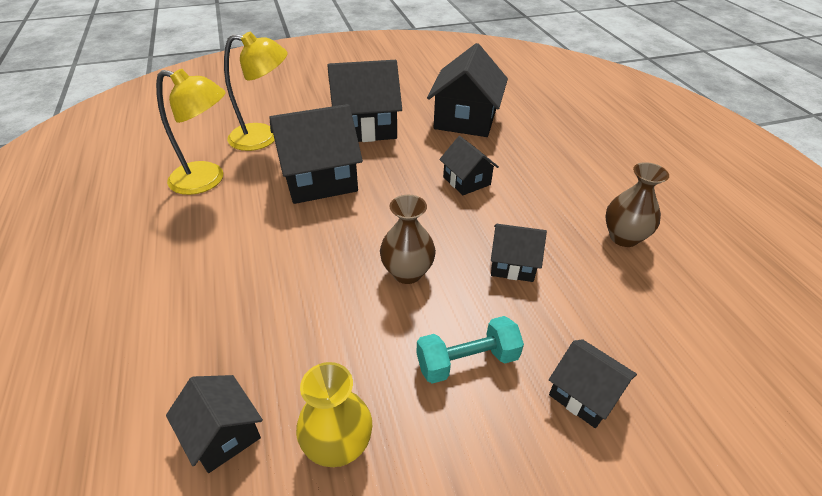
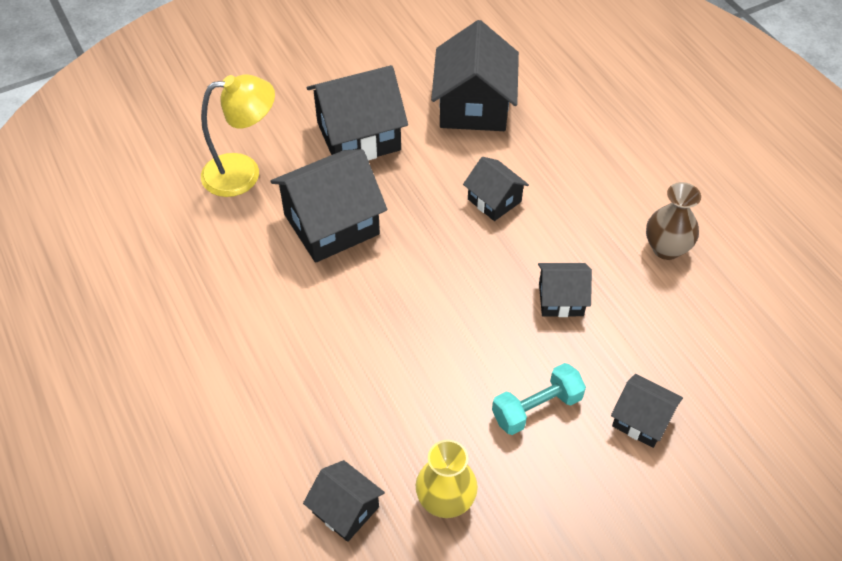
camera: 10 degrees left, 10 degrees up
(207, 180) = (205, 246): yellow lamp -> none
(407, 273) = (459, 327): brown vase -> none

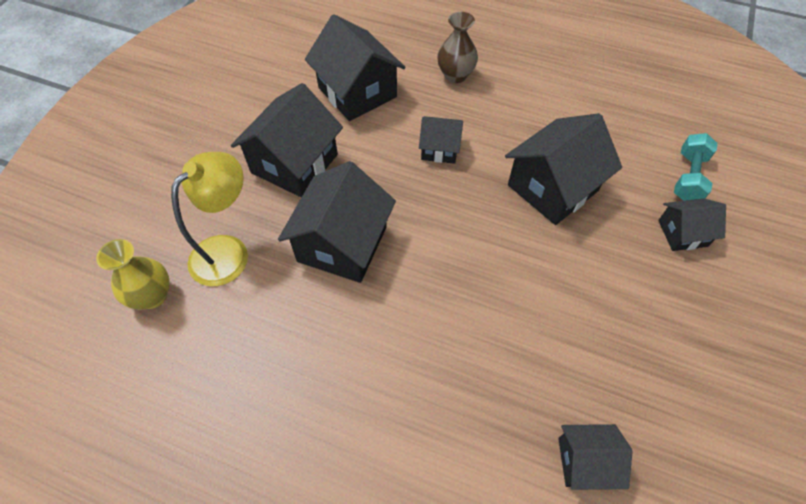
camera: 40 degrees left, 5 degrees up
(445, 501) = (638, 391): yellow vase -> yellow vase (152, 296)
(536, 408) = (619, 274): turquoise dumbbell -> turquoise dumbbell (688, 177)
(561, 299) = (552, 188): black house -> black house, size x1.82
(666, 248) = (575, 111): brown vase -> brown vase (455, 75)

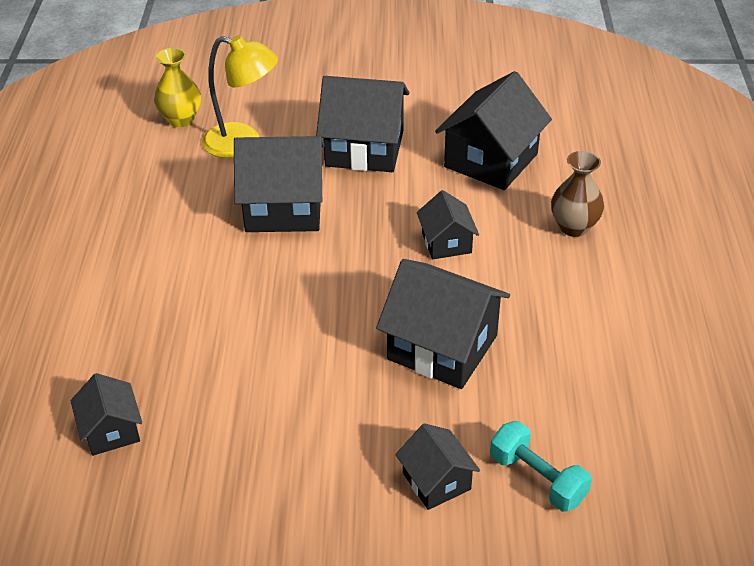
camera: 70 degrees right, 15 degrees down
(688, 177) = (537, 478): turquoise dumbbell -> turquoise dumbbell turned 45 degrees clockwise

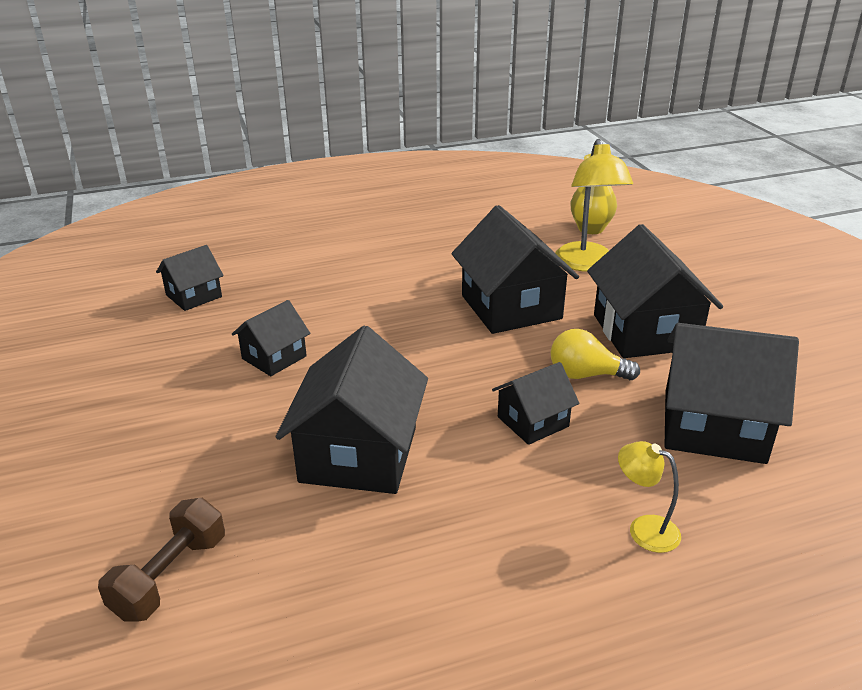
camera: 70 degrees right, 10 degrees down
(403, 198) = (586, 375): none -> yellow light bulb
(436, 481) = (158, 492): black house -> black house (274, 357)
(537, 478) = (170, 576): turquoise dumbbell -> brown dumbbell
(574, 227) = (644, 529): brown vase -> yellow lamp

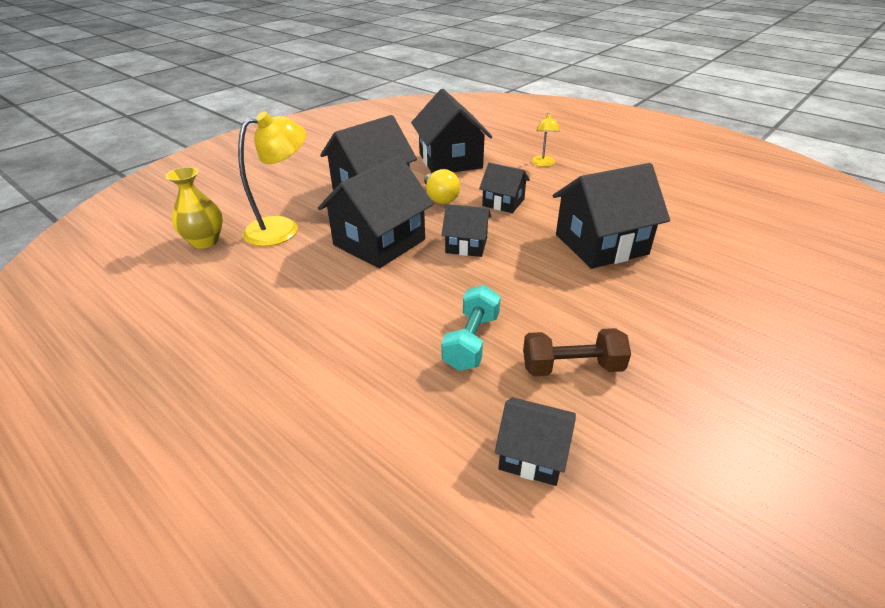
camera: 120 degrees left, 5 degrees up
(170, 576) = (757, 263): brown dumbbell -> brown dumbbell (572, 367)
(274, 357) = (561, 326): black house -> black house (466, 245)
(313, 309) = (471, 341): none -> turquoise dumbbell

